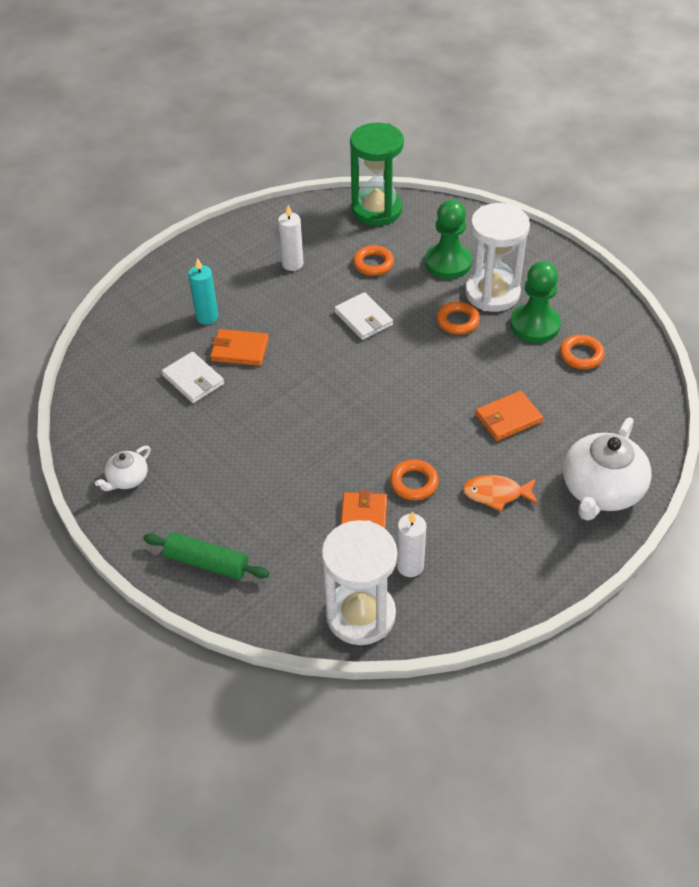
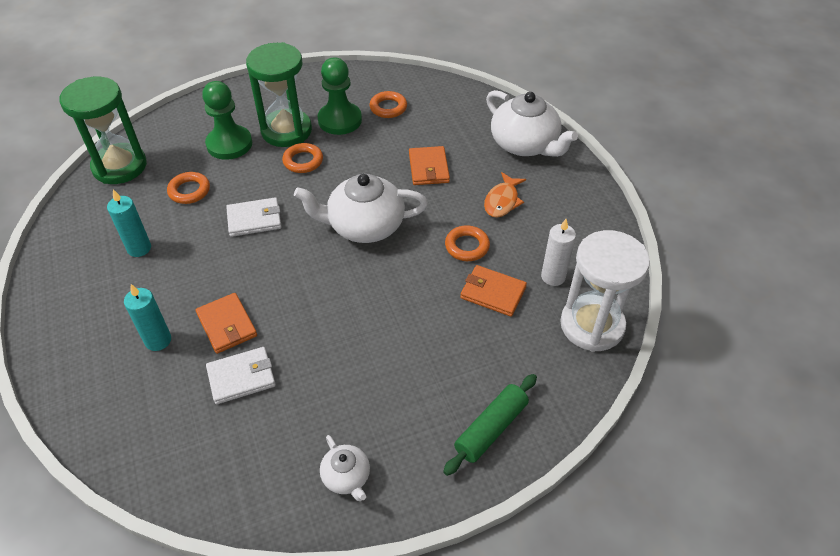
camera: 70 degrees left, 0 degrees up
(239, 350) = (227, 325): orange wallet -> orange wallet turned 60 degrees counterclockwise
(292, 264) = (139, 248): white candle -> turquoise candle
(398, 396) = (364, 226): none -> white teapot
(492, 293) = (286, 131): white hourglass -> green hourglass

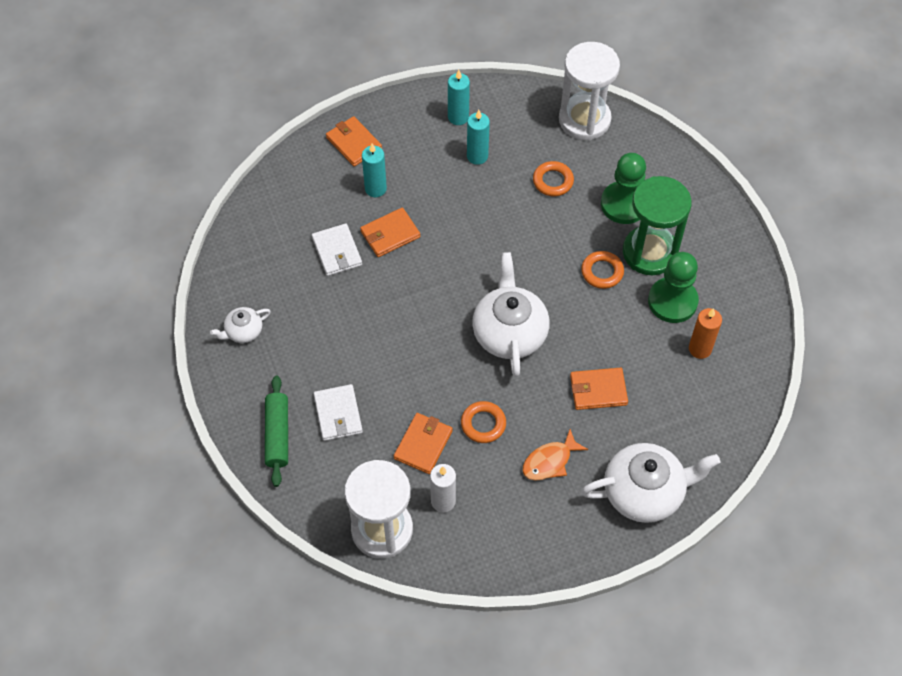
camera: 90 degrees right, 10 degrees up
(78, 264) = (458, 117): none -> turquoise candle
(81, 365) = (354, 143): none -> orange wallet
(120, 166) = (584, 120): green hourglass -> white hourglass
(254, 219) = (516, 239): white wallet -> white wallet (338, 414)
(388, 108) = (700, 349): orange ring -> orange candle
(491, 428) = (277, 435): green rolling pin -> green rolling pin turned 45 degrees clockwise
(502, 201) = (550, 461): orange fish -> orange fish turned 60 degrees counterclockwise
(525, 145) = (645, 492): white teapot -> white teapot turned 150 degrees counterclockwise

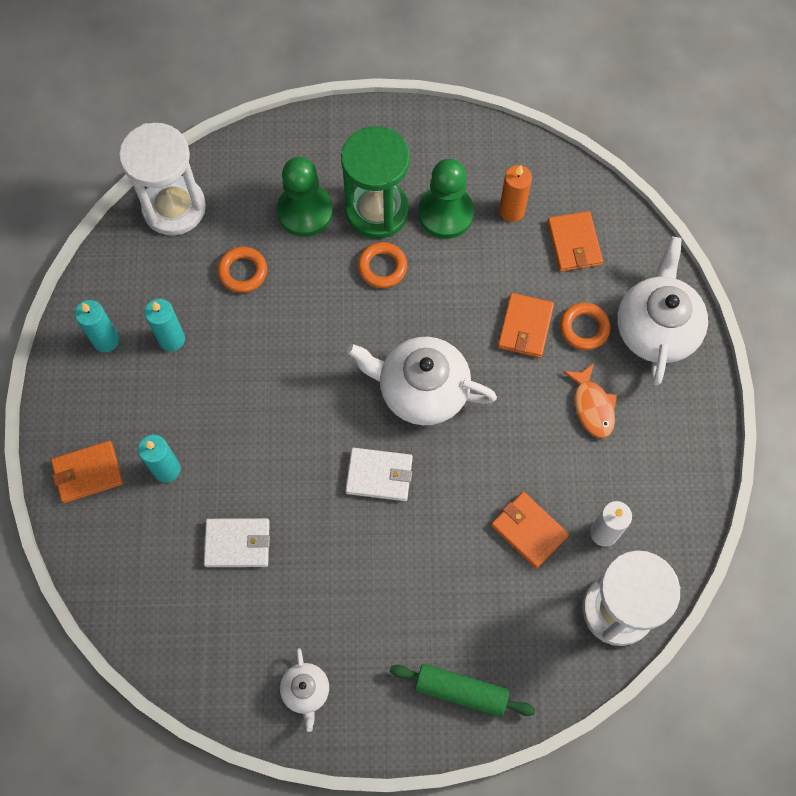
camera: 70 degrees left, 10 degrees up
(338, 414) = (458, 612): white wallet -> white wallet (379, 475)
(390, 234) = (239, 474): orange wallet -> orange wallet (574, 243)
(483, 424) = (525, 458): orange ring -> orange ring (584, 328)

